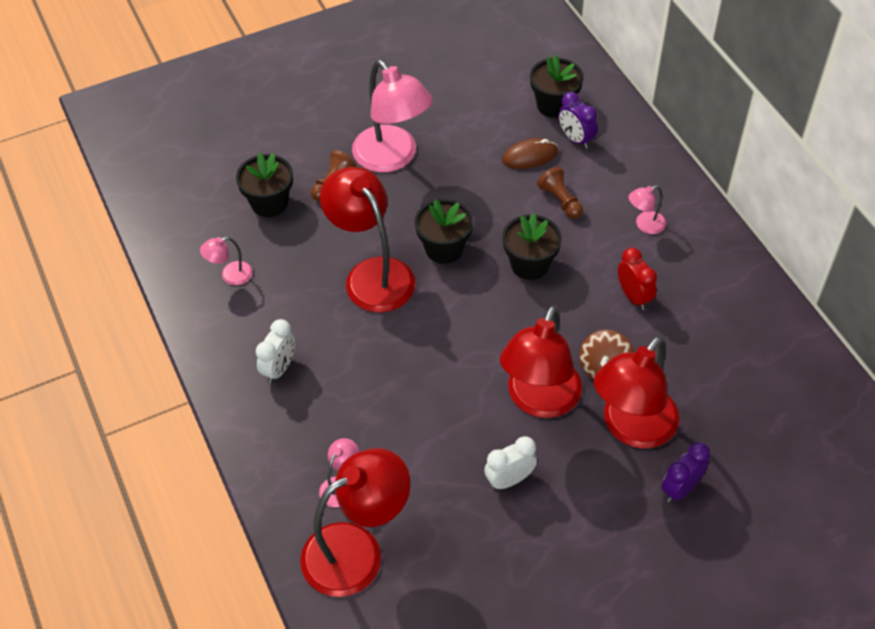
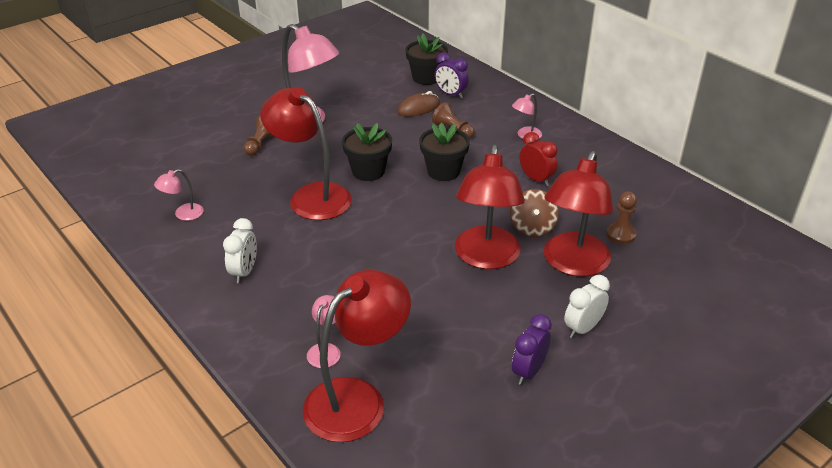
camera: 15 degrees left, 15 degrees down
(269, 203) = (208, 163): black flower pot -> none
(509, 480) = (482, 318): white clock -> white clock (582, 328)
(680, 489) = (633, 299): purple clock -> purple clock (528, 371)
(702, 398) = (620, 235): none -> brown pawn

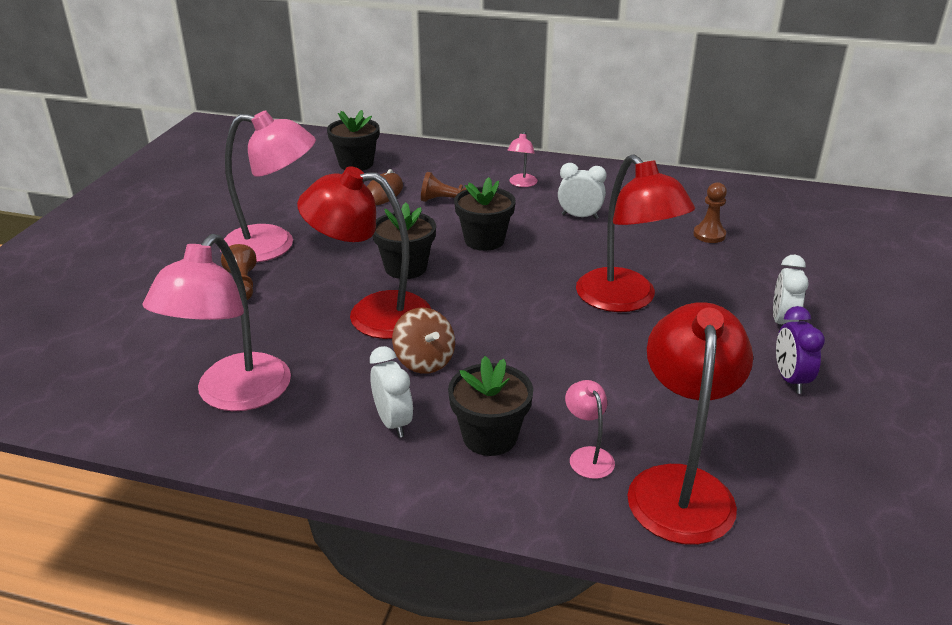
camera: 35 degrees left, 5 degrees down
(183, 214) = (233, 395): pink lamp -> pink lamp, size x2.25
(285, 308) = (490, 436): none -> black flower pot
(450, 94) = (401, 171): purple clock -> none
(532, 227) = (631, 258): brown spinning top -> brown spinning top (424, 361)
(536, 179) = (579, 216): red clock -> white clock
(572, 264) = (704, 274): red lamp -> none

